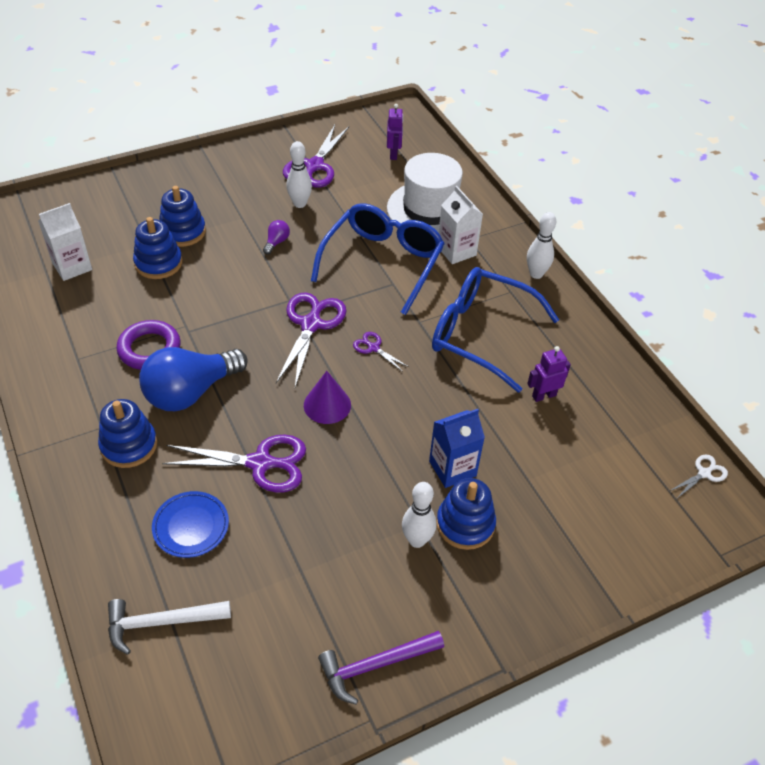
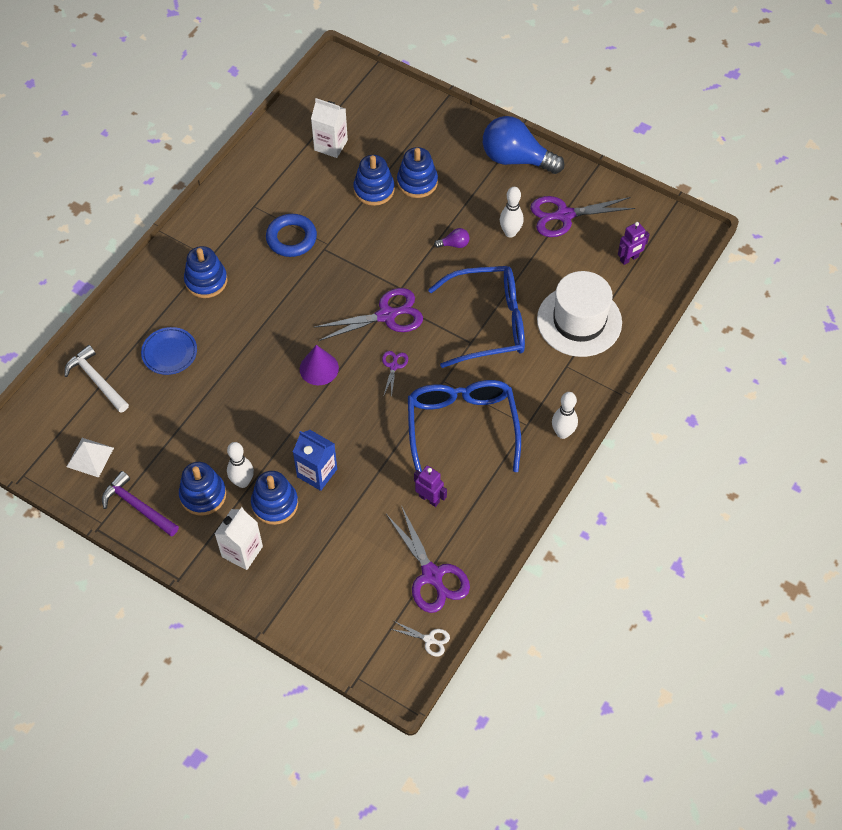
camera: 60 degrees right, 10 degrees up
(149, 349) = (291, 238): purple ring -> blue ring
(190, 392) = (272, 285): blue light bulb -> blue light bulb (516, 159)
(260, 463) = (242, 359): purple scissors -> purple scissors (432, 575)
(266, 686) = (90, 457): none -> white pyramid
(407, 587) = (203, 495): none -> blue stacking toy
(456, 251) = (543, 365): white carton -> white carton (242, 551)

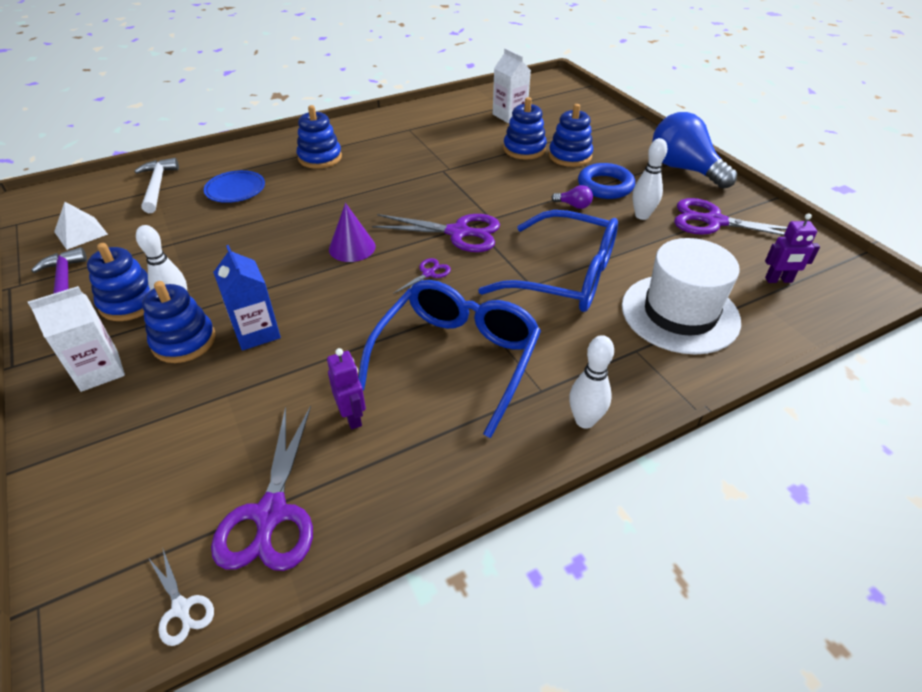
camera: 30 degrees right, 15 degrees down
(291, 238) = (420, 155): blue ring -> blue ring (605, 186)

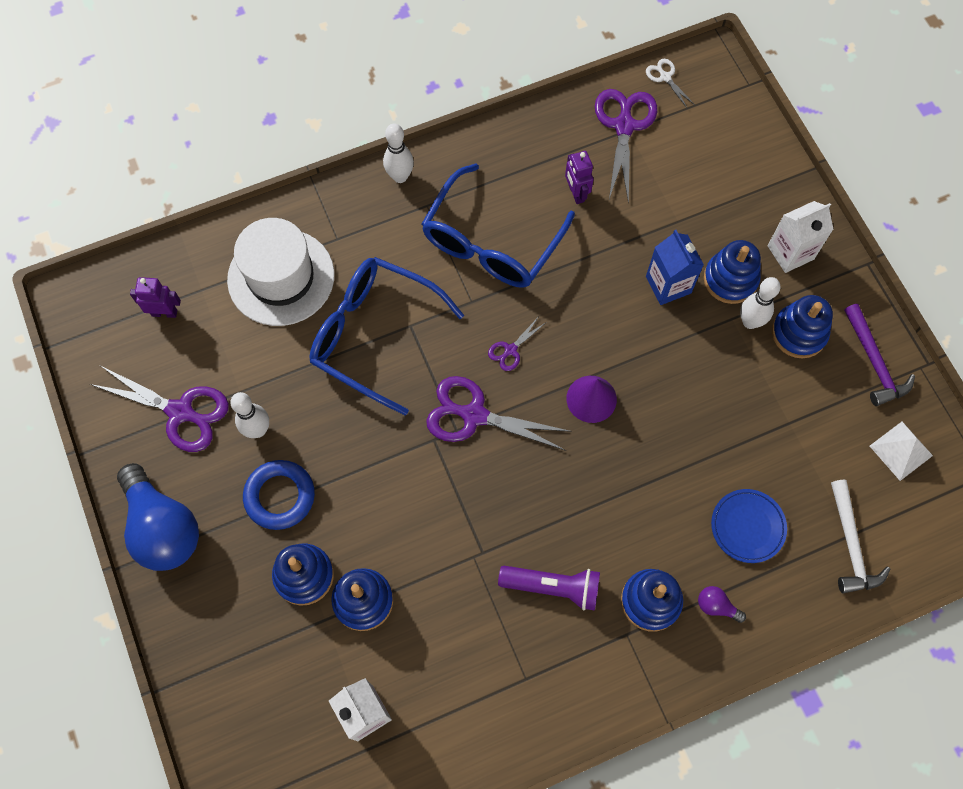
camera: 175 degrees left, 25 degrees up
(390, 159) = (552, 587): none -> purple flashlight
(574, 205) = (331, 457): purple light bulb -> purple light bulb (716, 606)

